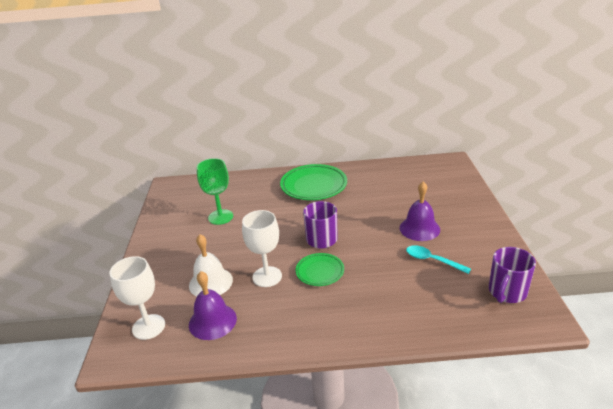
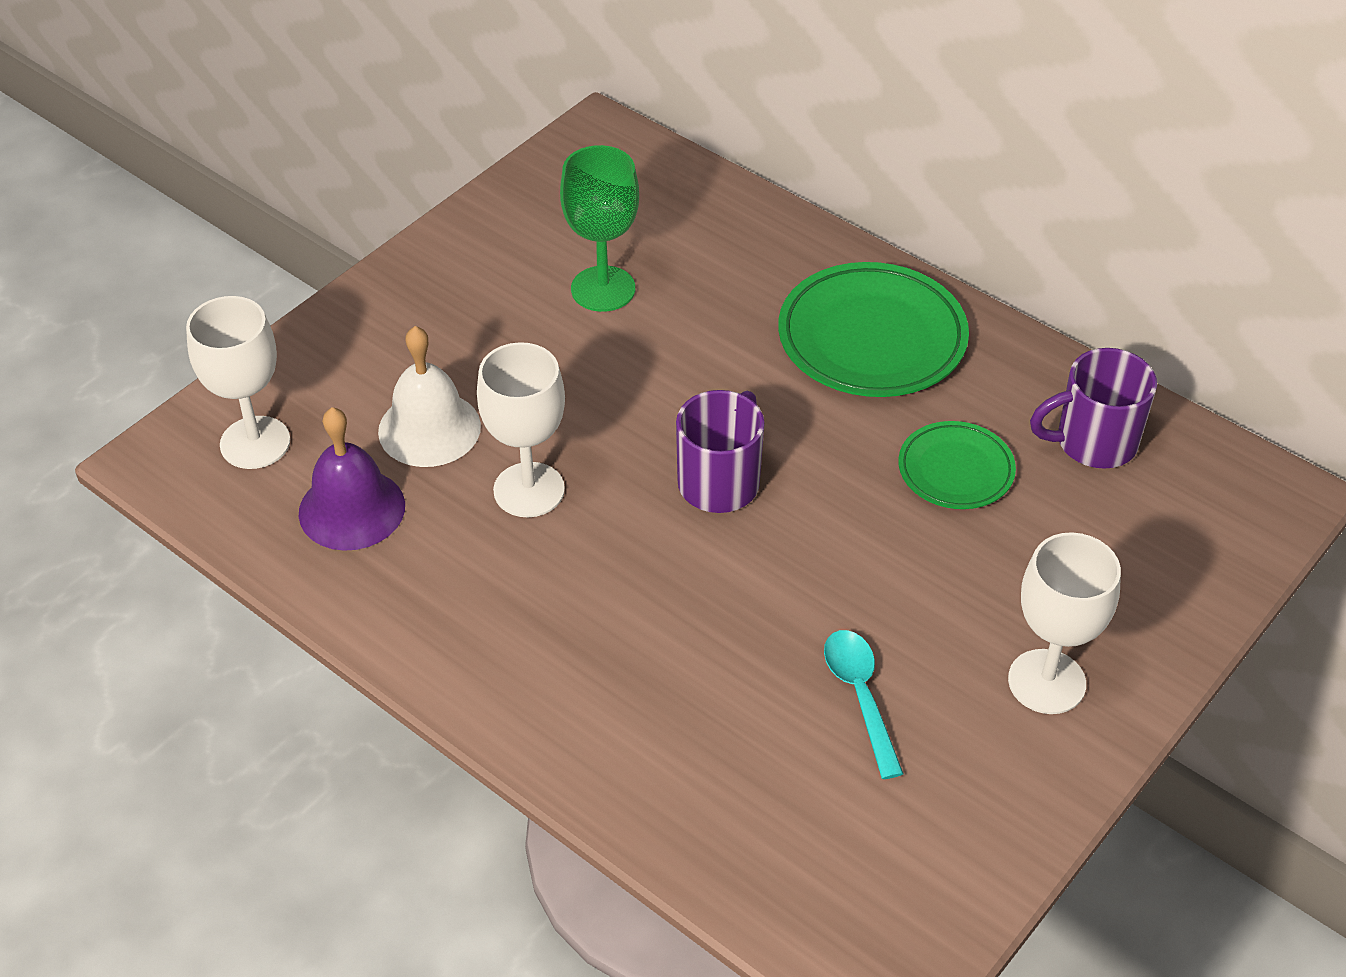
camera: 40 degrees right, 15 degrees up
(320, 272) = (627, 552): green plate -> green plate (955, 470)
(419, 228) = (940, 609): purple bell -> none
(467, 226) = (1046, 682): none -> white goblet
(507, 292) = (900, 874): purple mug -> purple mug (1093, 442)

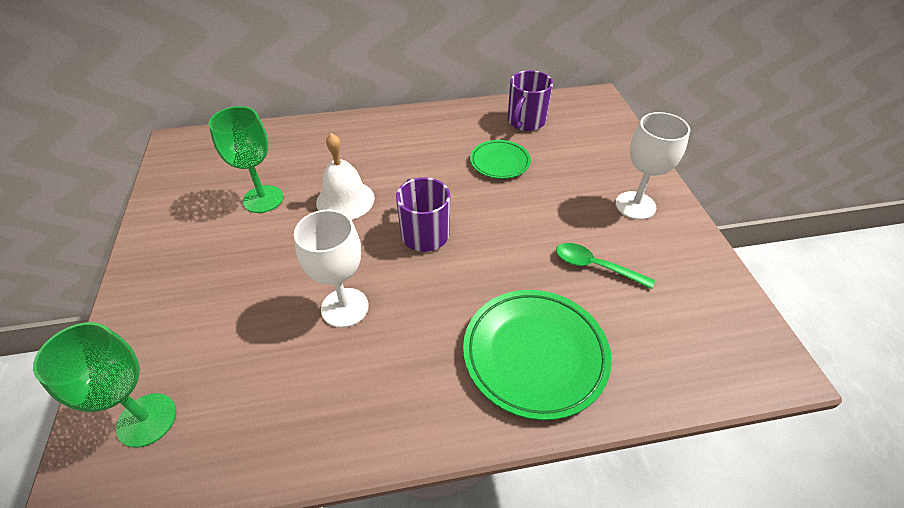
camera: 50 degrees left, 0 degrees up
(255, 443) = (147, 420): white goblet -> green goblet
(352, 509) = (259, 401): purple bell -> none
(429, 428) = (252, 323): white bell -> white bell (345, 200)
(860, 697) = (595, 266): turquoise spoon -> green spoon
(872, 338) = (404, 141): green plate -> green plate (535, 355)

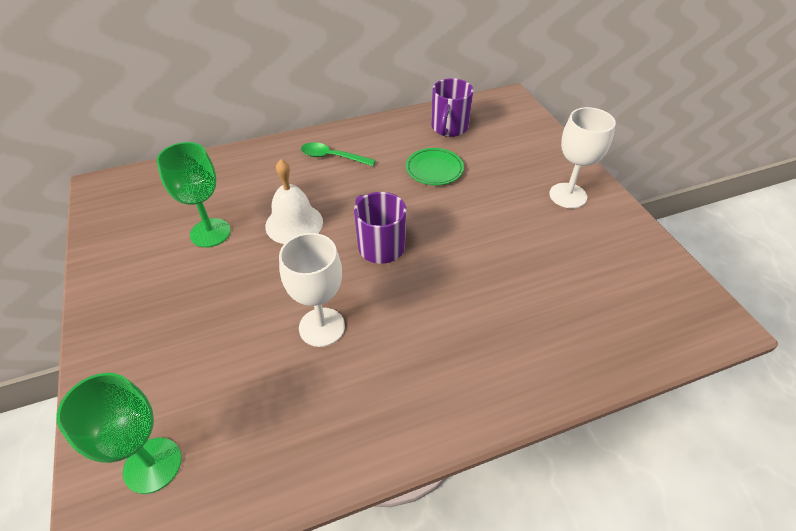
camera: 10 degrees left, 0 degrees up
(535, 355) = (511, 344): green plate -> none
(595, 266) = (546, 256): green spoon -> green spoon (332, 157)

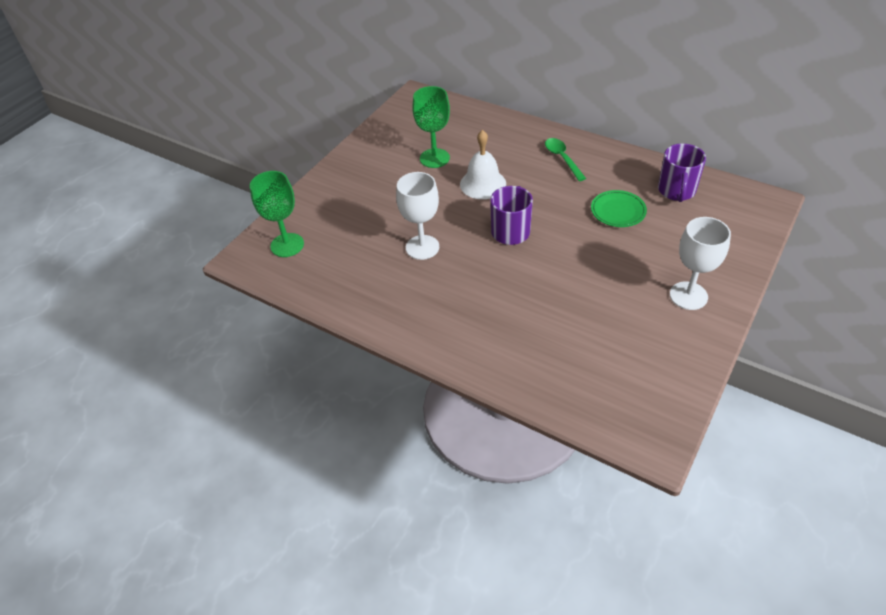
camera: 55 degrees right, 0 degrees up
(449, 128) = (676, 191): purple mug -> purple mug turned 60 degrees counterclockwise

